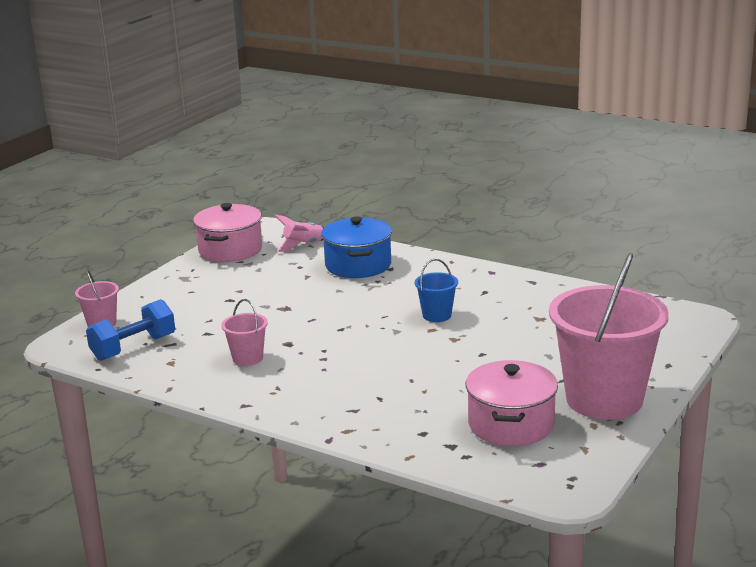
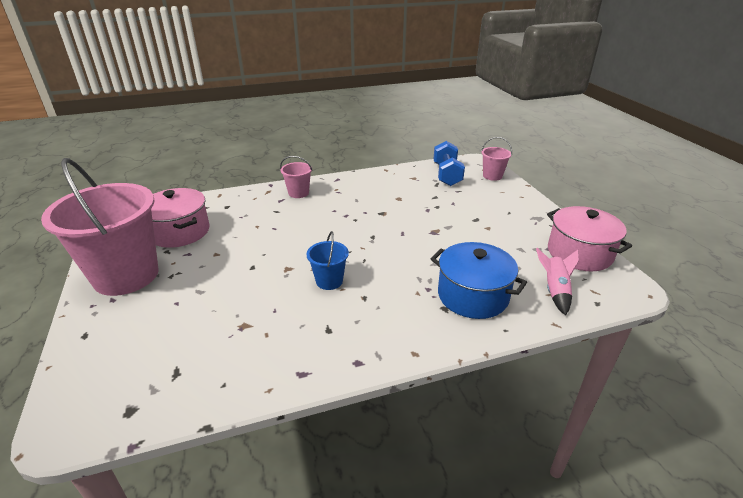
camera: 130 degrees right, 10 degrees up
(247, 358) = (384, 196): pink bucket -> pink bucket (298, 193)

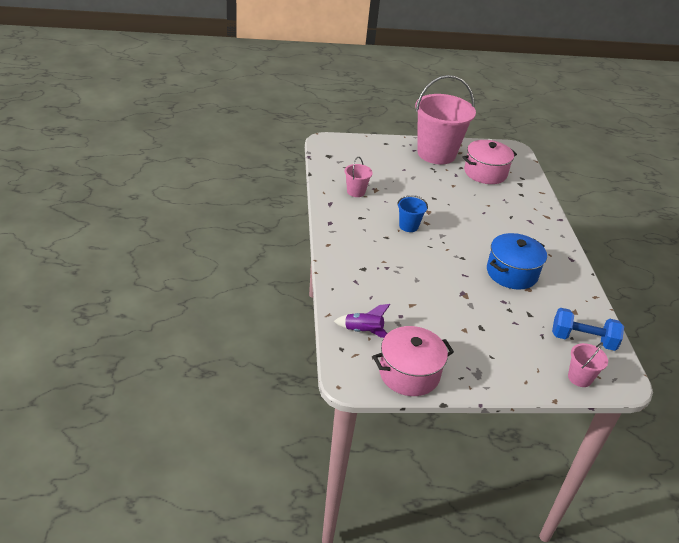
camera: 100 degrees right, 5 degrees up
(298, 193) = (543, 232): pink bucket -> pink bucket (356, 192)
(473, 295) = (372, 286): blue pot -> blue pot (512, 273)
(554, 291) = (363, 331): pink rocket -> purple rocket

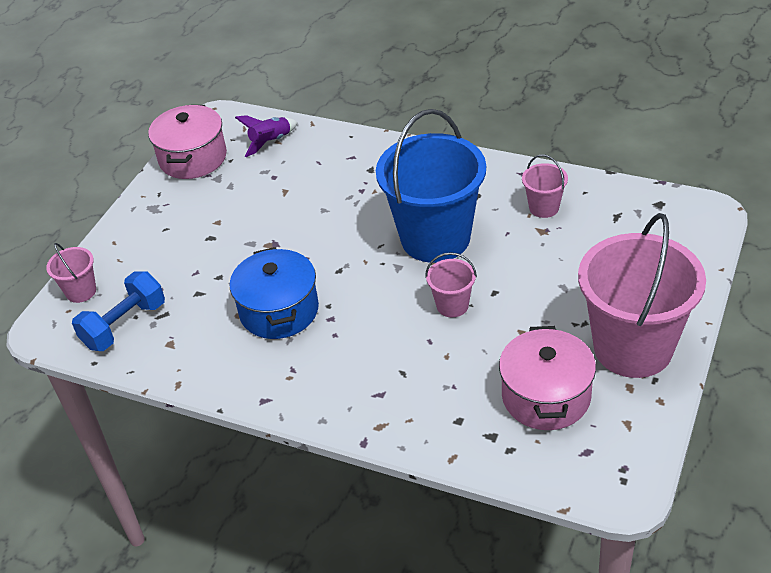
camera: 125 degrees right, 5 degrees up
(408, 226) = (435, 238): blue bucket -> blue bucket, size x2.30
(454, 210) = (452, 305): none -> pink bucket

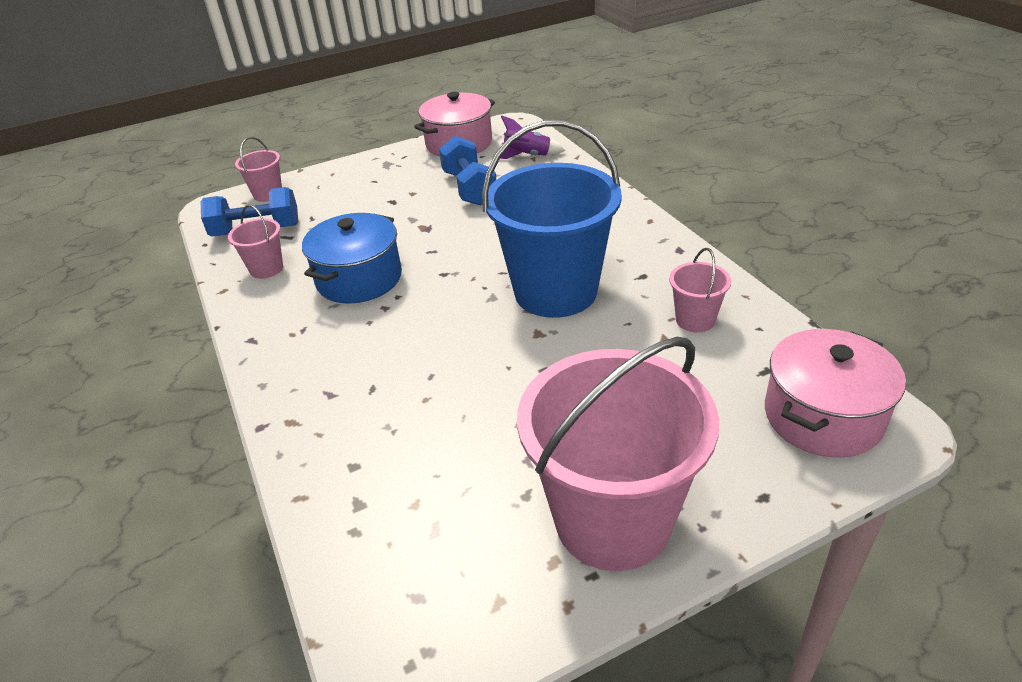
camera: 40 degrees right, 5 degrees down
(261, 193) = (469, 188): none -> blue dumbbell
(452, 305) = (491, 357): pink bucket -> pink bucket (266, 269)
(546, 396) = (457, 504): pink pot -> pink pot (823, 416)

